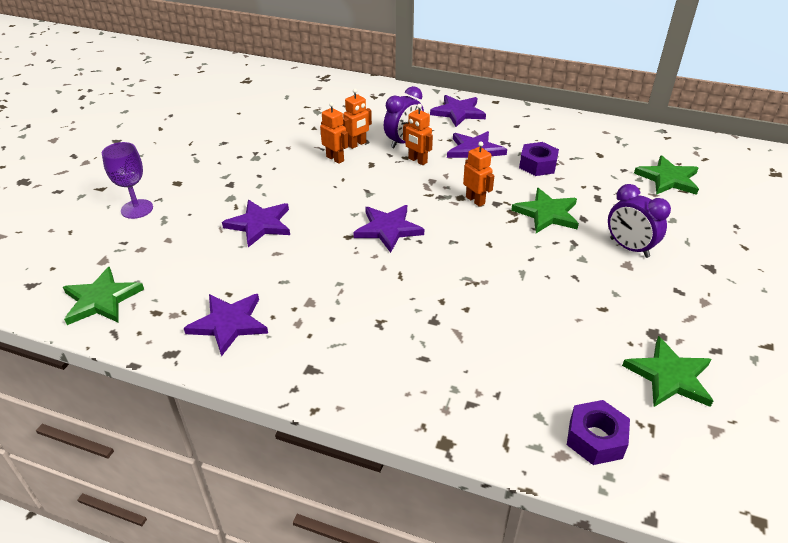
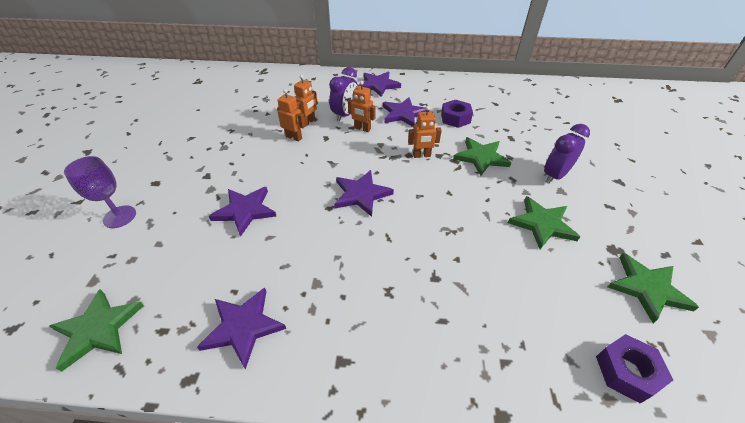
camera: 15 degrees left, 5 degrees up
(475, 200) = (421, 155): orange robot -> orange robot turned 135 degrees clockwise
(629, 248) = (555, 176): purple clock -> purple clock turned 105 degrees clockwise
(668, 179) = (551, 115): green star -> green star (542, 224)

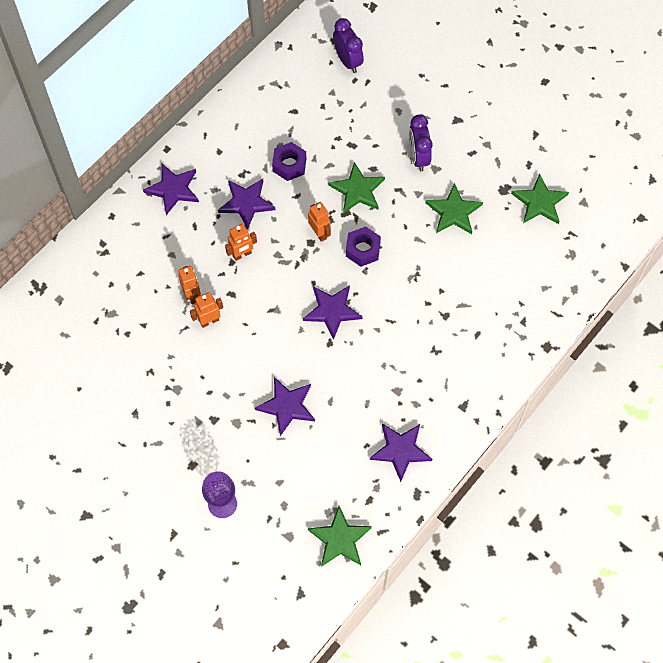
camera: 55 degrees left, 20 degrees up
(345, 115) = (205, 255): purple clock -> purple clock (348, 61)
(421, 155) = (319, 233): orange robot -> orange robot turned 60 degrees counterclockwise
(626, 372) = (569, 266): purple nut -> purple nut (363, 250)

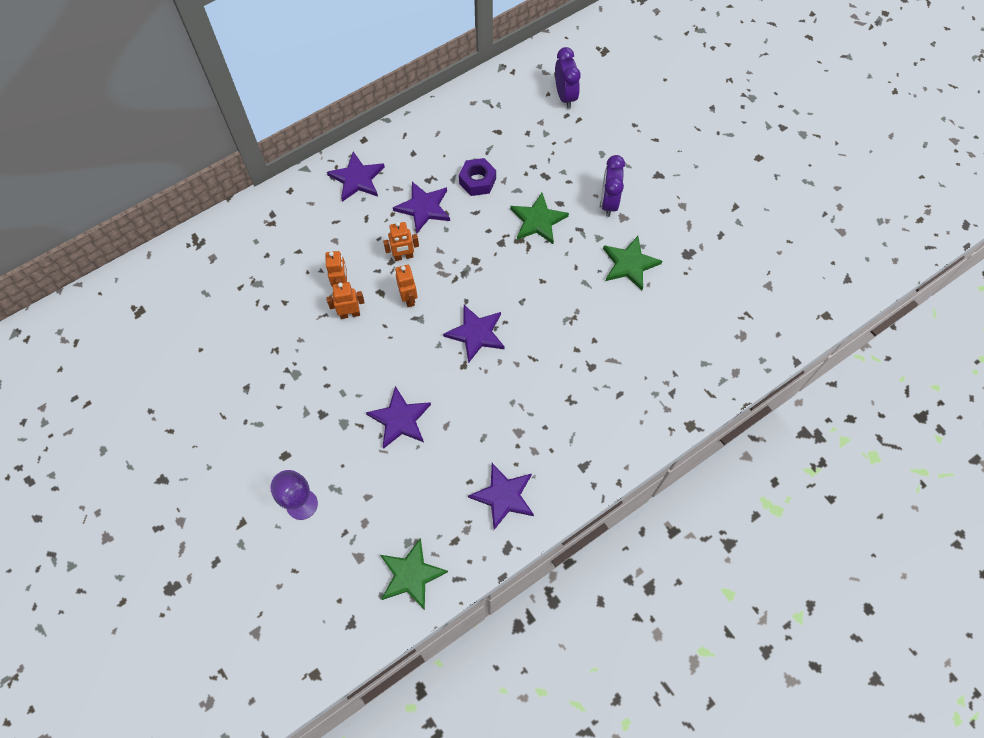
camera: 15 degrees right, 0 degrees up
(319, 233) = (487, 253): orange robot -> orange robot (409, 298)
(363, 250) = (525, 280): purple nut -> none
(539, 202) = (722, 275): green star -> none

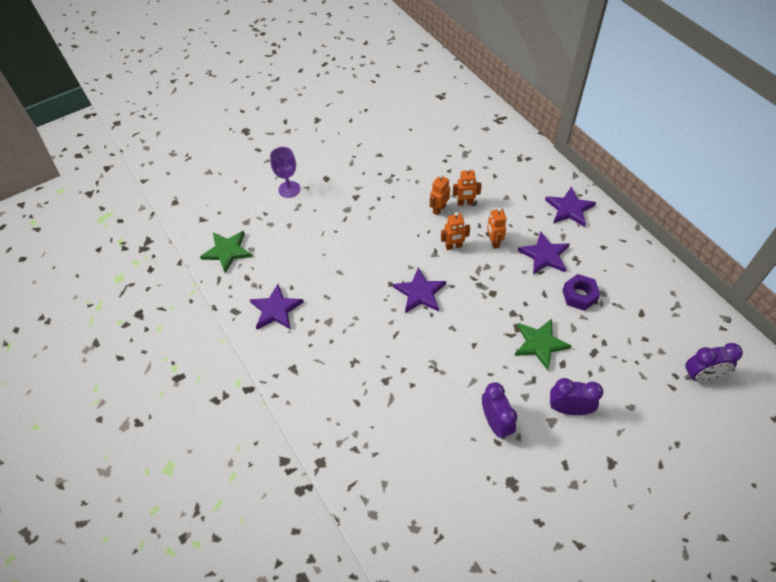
camera: 95 degrees right, 10 degrees down
(350, 314) = (439, 209): orange robot -> orange robot turned 135 degrees counterclockwise
(400, 419) = (347, 242): purple star -> none
(629, 264) = (495, 423): green star -> purple clock

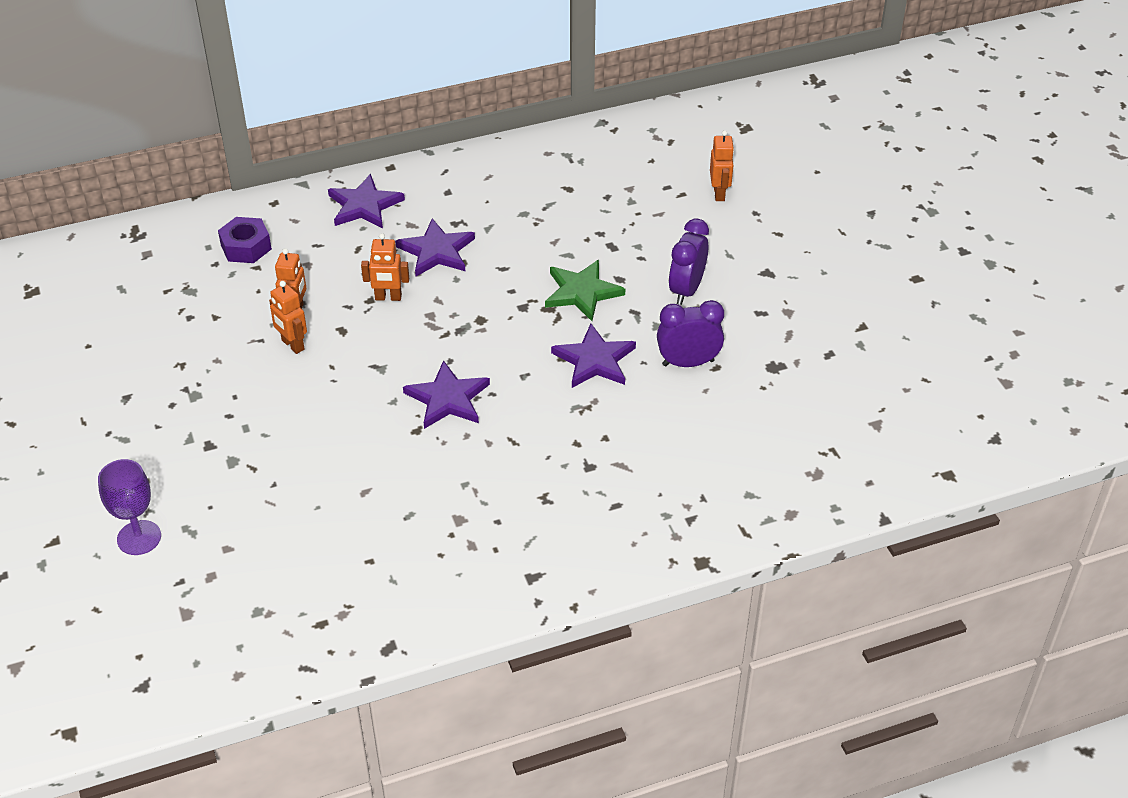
camera: 80 degrees left, 10 degrees down
(227, 251) = (246, 649): green star -> none
(276, 309) = (408, 587): purple star -> purple star (594, 360)
(453, 246) = (376, 343): orange robot -> orange robot (719, 193)
(579, 295) = (519, 235): purple nut -> purple nut (246, 247)
(701, 375) = (673, 166): purple clock -> none

